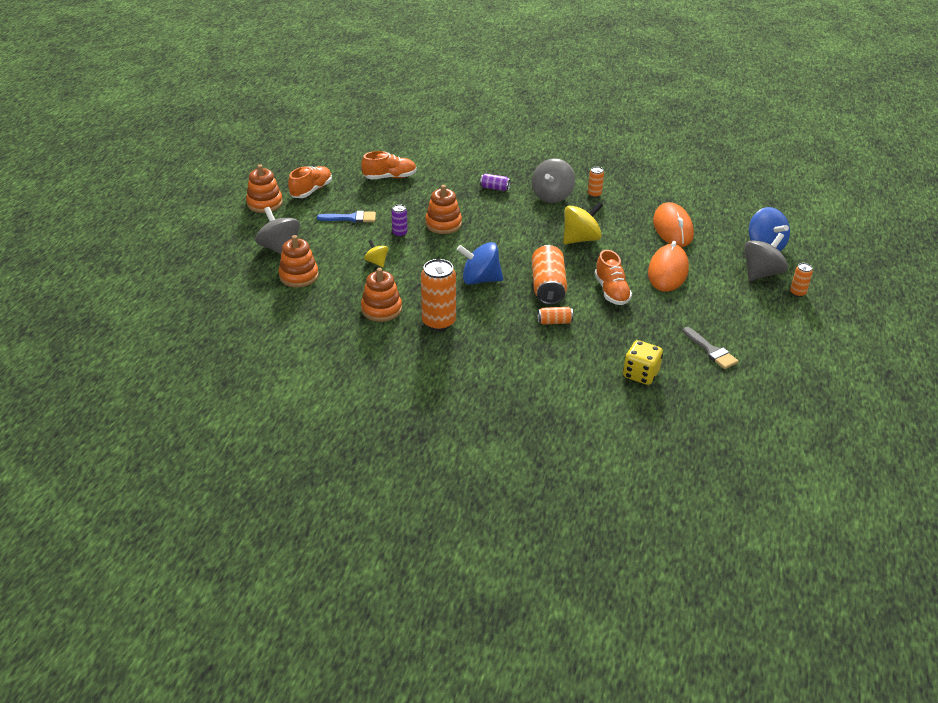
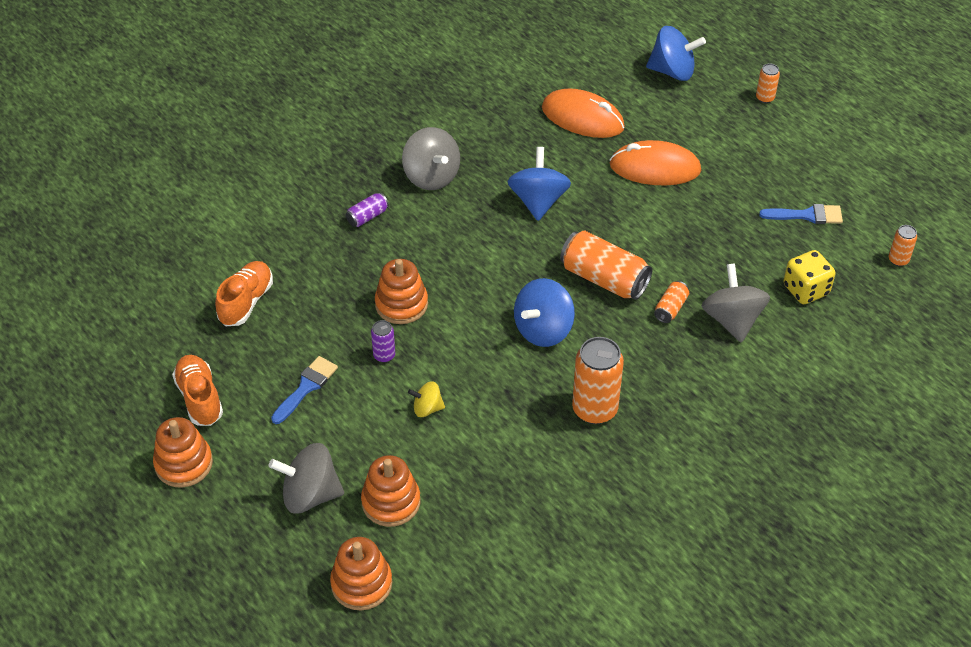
camera: 55 degrees left, 10 degrees up
(381, 309) = (528, 451): orange stacking toy -> orange stacking toy (361, 583)
(581, 239) = (538, 201): yellow spinning top -> blue spinning top
(594, 194) = (461, 140): orange can -> orange can (898, 260)
(611, 291) = (654, 232): orange shoe -> none
(668, 271) = (655, 168): orange mouse -> orange mouse turned 45 degrees counterclockwise
(711, 351) = (807, 215): grey brush -> blue brush
(761, 273) = (714, 102): grey spinning top -> grey spinning top (732, 320)

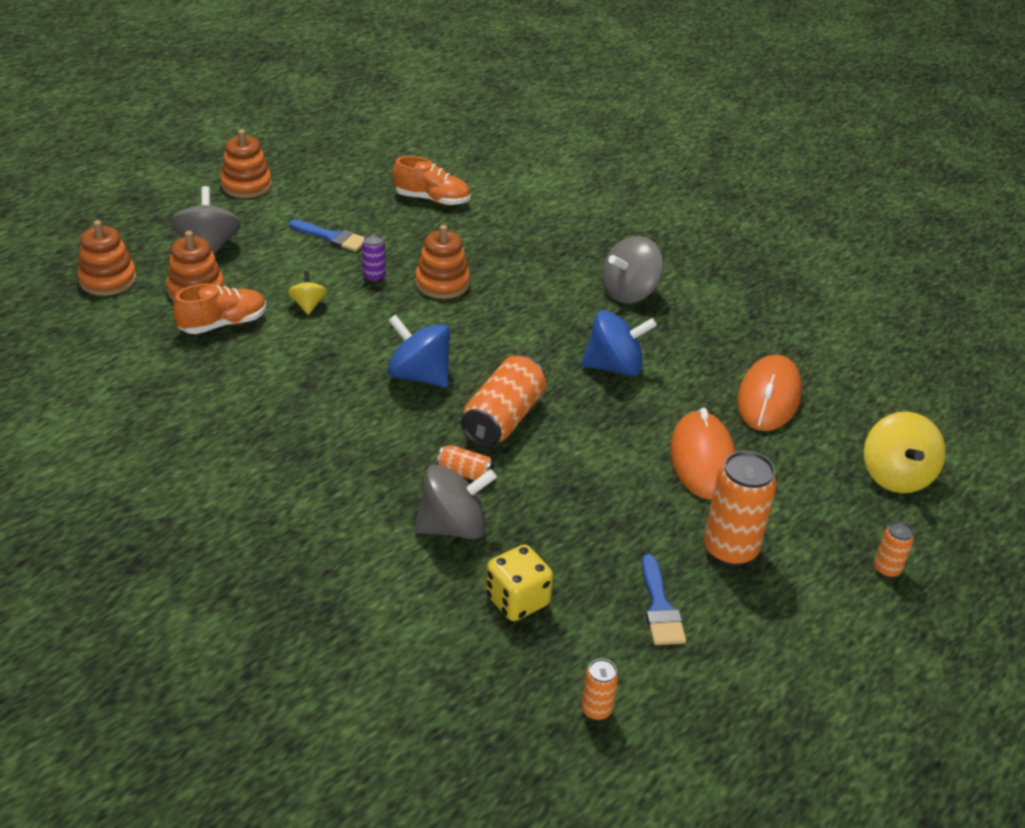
camera: 80 degrees right, 10 degrees down
(200, 398) = (317, 187): orange shoe -> orange shoe (223, 324)
(367, 217) = (558, 257): purple can -> none
(594, 409) = (308, 415): orange can -> orange can (730, 549)
(672, 71) = (896, 476): blue spinning top -> yellow spinning top

